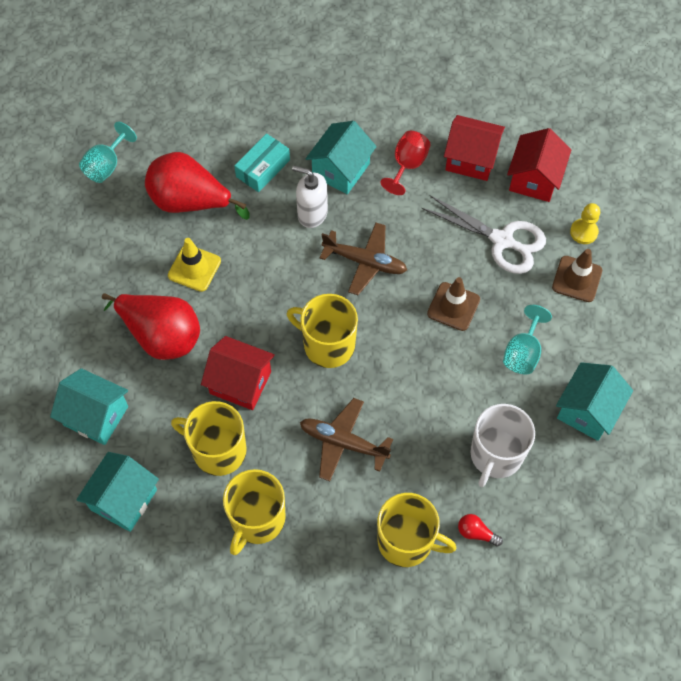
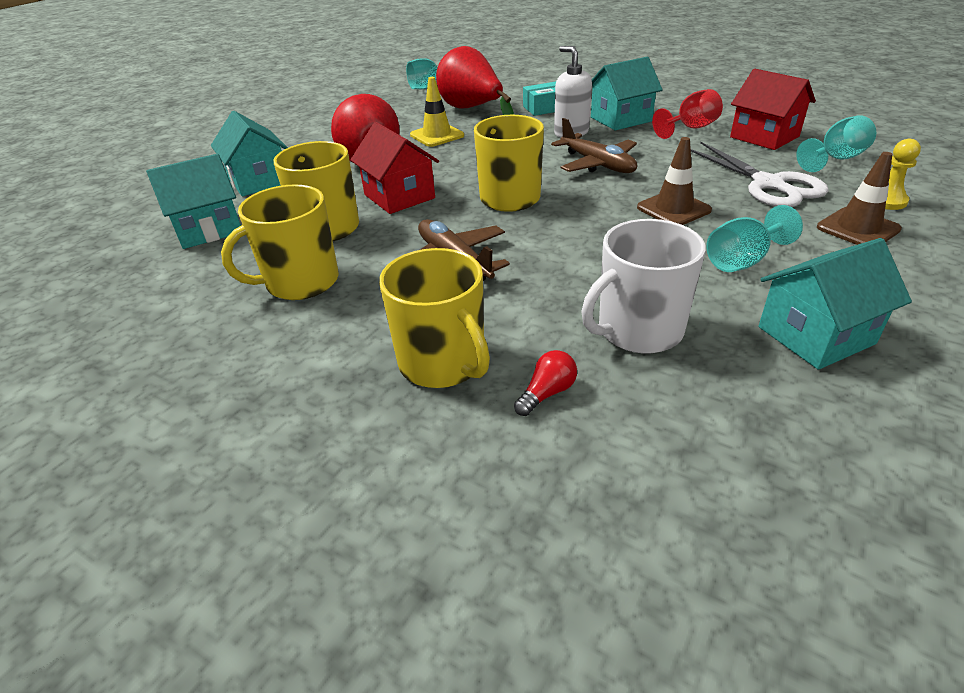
camera: 35 degrees right, 25 degrees down
(476, 533) = (547, 393): red light bulb -> red light bulb turned 75 degrees clockwise
(534, 179) = (835, 159): red house -> turquoise goblet

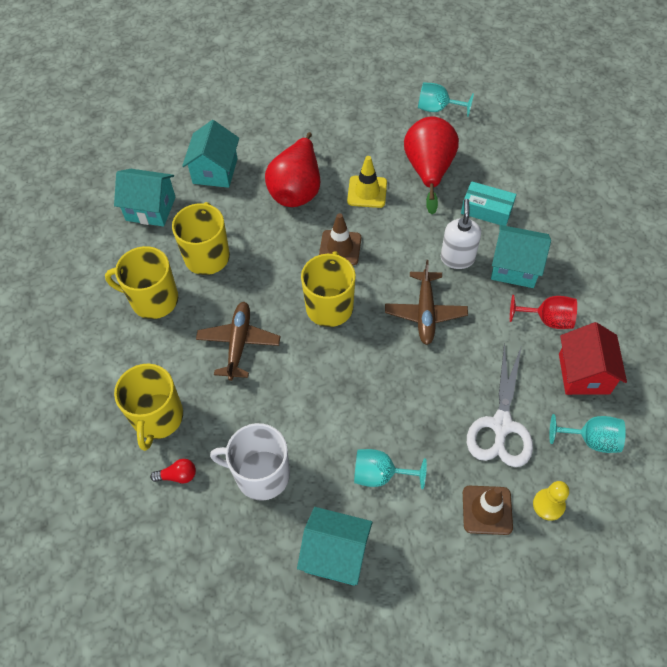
camera: 40 degrees right, 20 degrees up
(399, 196) = (272, 253): red house -> none
(673, 209) = (407, 398): brown traffic cone -> brown traffic cone (340, 248)

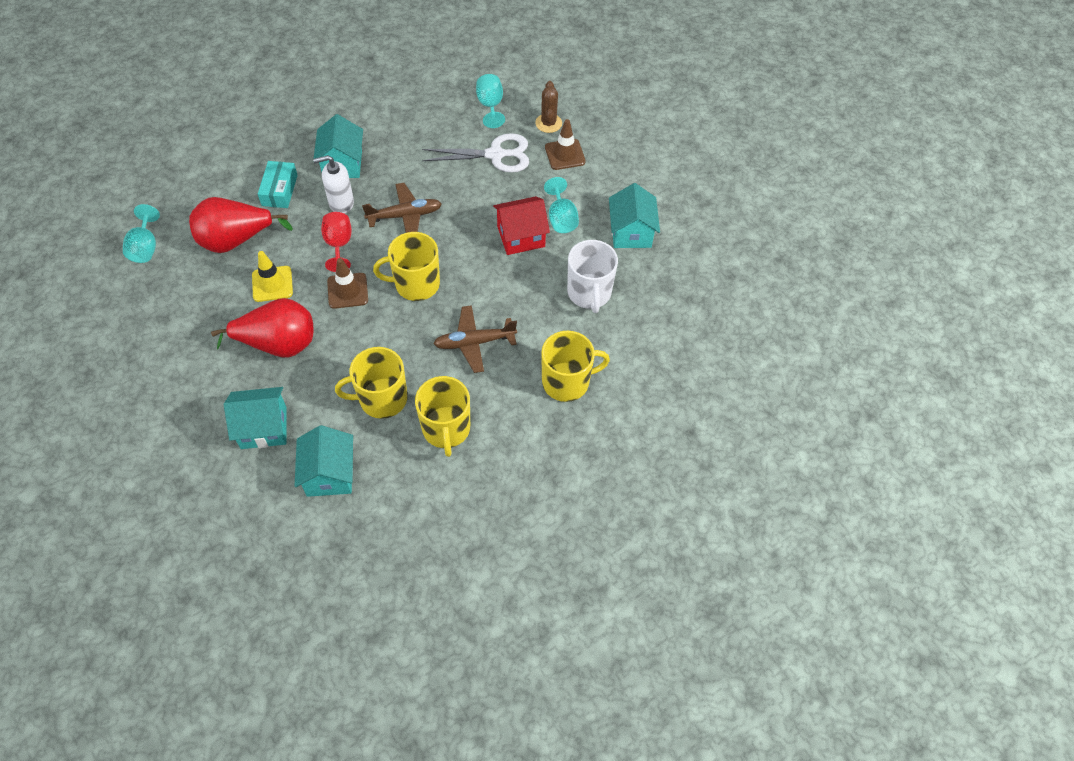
camera: 110 degrees left, 0 degrees up
(178, 475) = (611, 349): red light bulb -> none
(547, 319) = (391, 138): red goblet -> red goblet (339, 245)
(548, 505) = (548, 123): yellow pawn -> brown cactus
(584, 373) = (436, 113): red house -> red house (521, 236)

